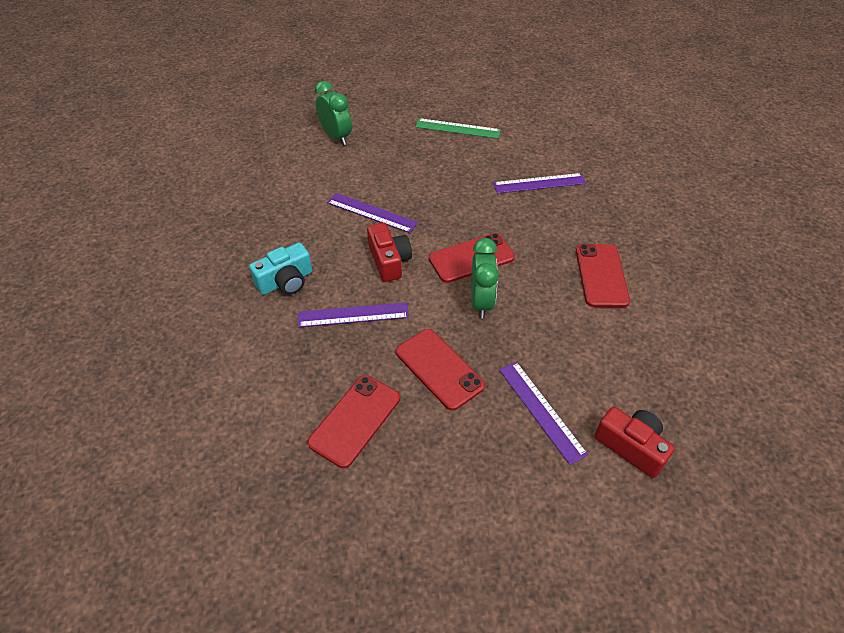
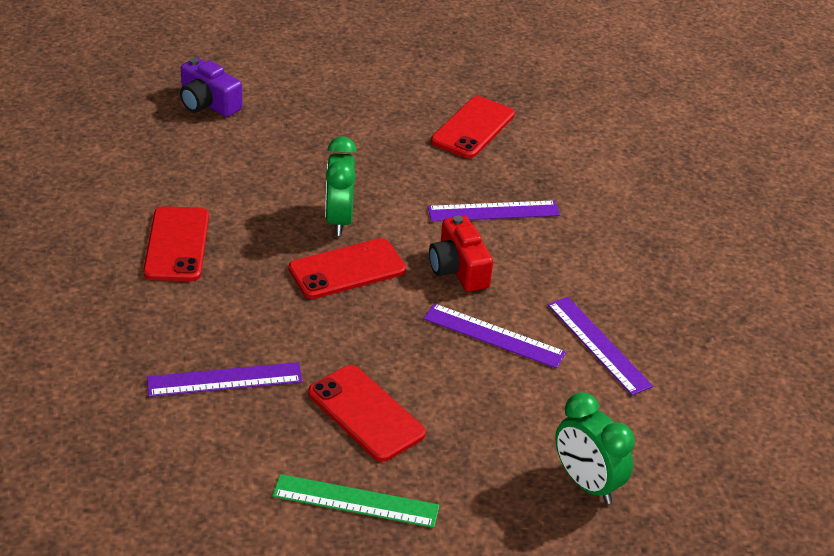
camera: 175 degrees right, 10 degrees down
(286, 281) = (587, 248): turquoise camera -> none
(439, 369) = (390, 162): red phone -> red phone (366, 413)
(541, 410) = (288, 129): purple ruler -> purple ruler (598, 345)
(631, 446) = (208, 103): red camera -> purple camera

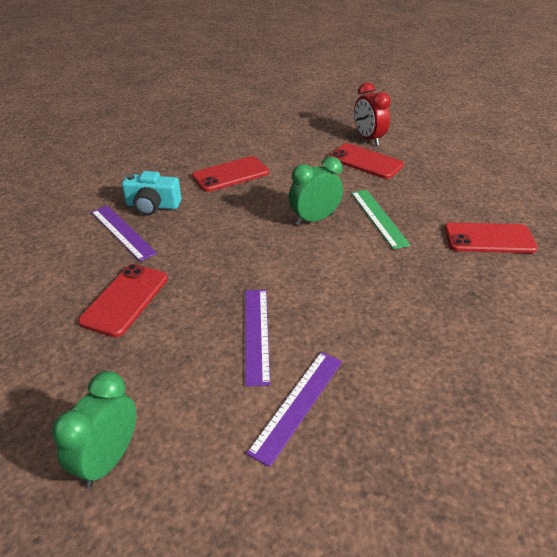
camera: 65 degrees right, 0 degrees up
(186, 336) = (152, 206): none -> turquoise camera
(208, 103) = (368, 139): purple camera -> red clock
(347, 269) = (267, 240): red phone -> red phone (365, 161)
(356, 501) = (32, 326): green ruler -> green ruler (379, 218)
(458, 269) = (317, 288): red camera -> none
(493, 211) = (404, 282): purple ruler -> none

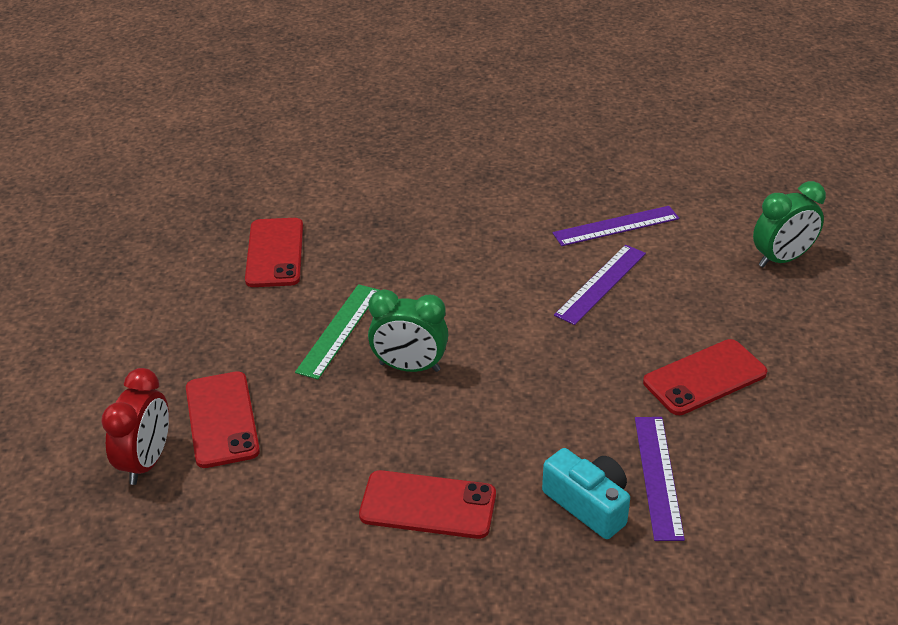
camera: 140 degrees left, 0 degrees up
(489, 239) = (274, 253): red phone -> red phone turned 45 degrees clockwise

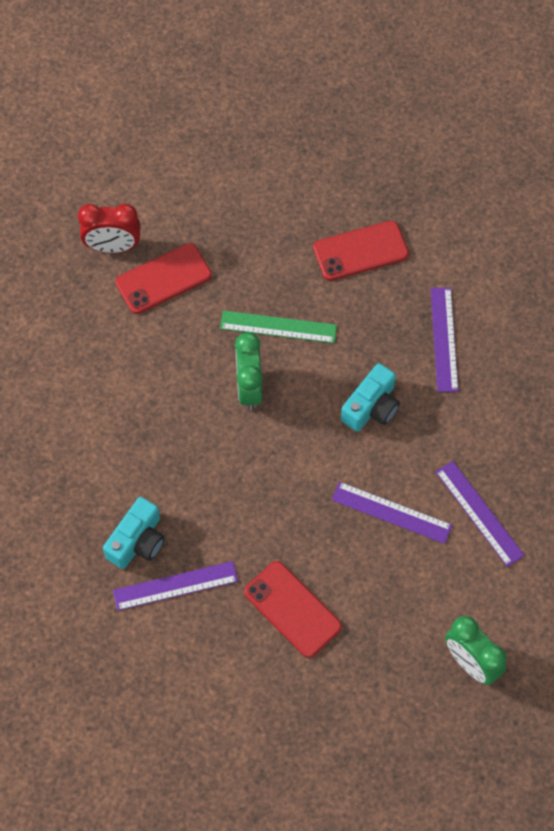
camera: 75 degrees right, 25 degrees up
(410, 215) = (444, 339): none -> purple ruler
(428, 505) = (113, 435): red phone -> none
(470, 277) = (371, 407): none -> turquoise camera

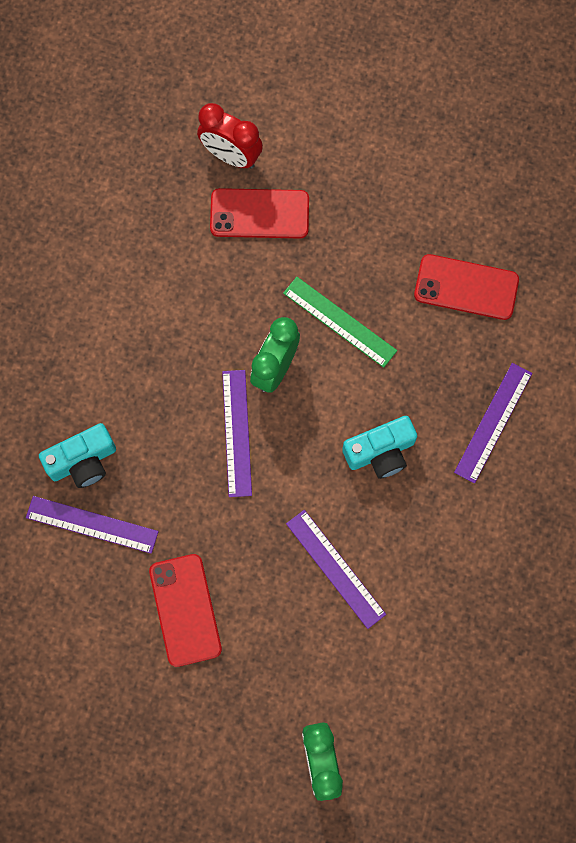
camera: 30 degrees right, 10 degrees up
(479, 513) = (419, 617): purple ruler -> purple ruler (237, 433)

